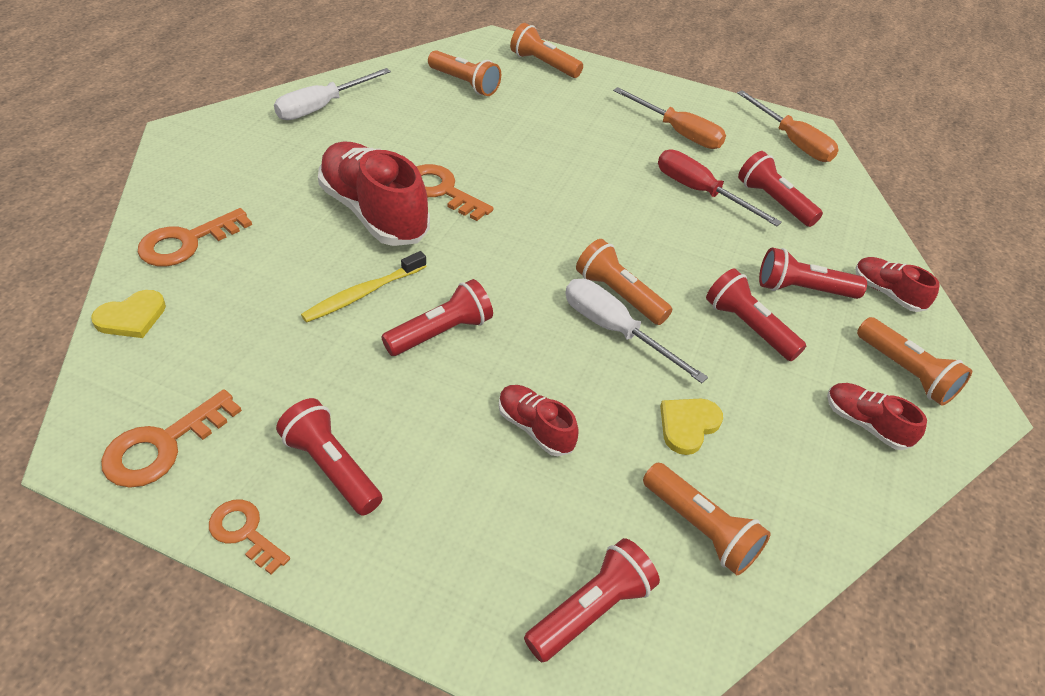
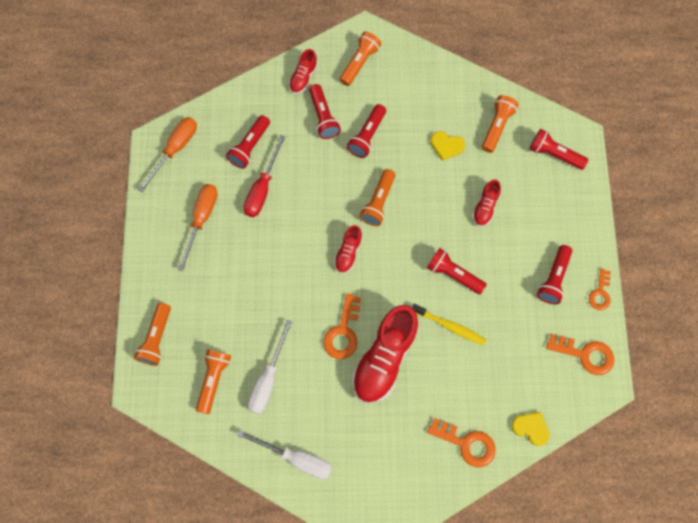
camera: 110 degrees left, 25 degrees up
(615, 330) = (405, 195): white screwdriver -> white screwdriver (268, 379)
(865, 424) = (403, 75): red shoe -> red shoe (348, 252)

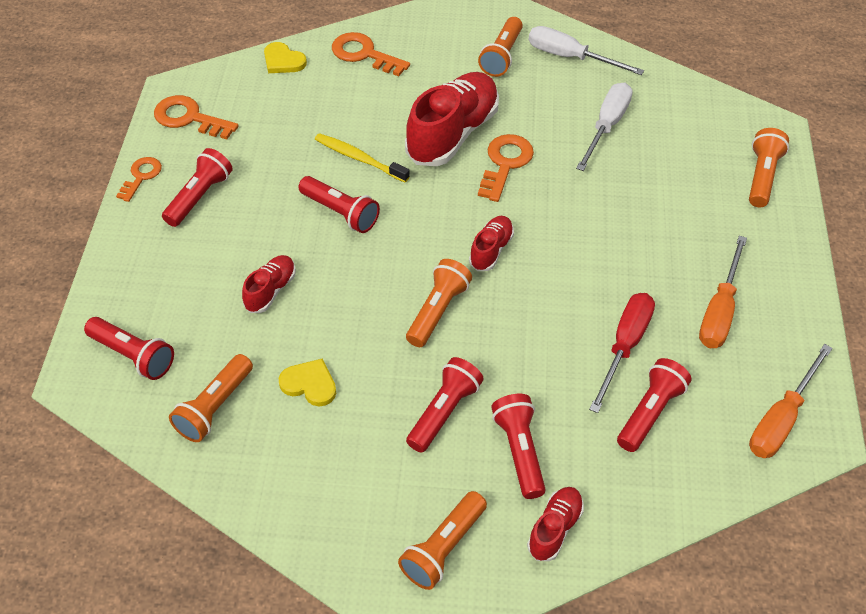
camera: 175 degrees left, 20 degrees down
(213, 380) = (678, 131): orange flashlight -> orange flashlight (501, 56)

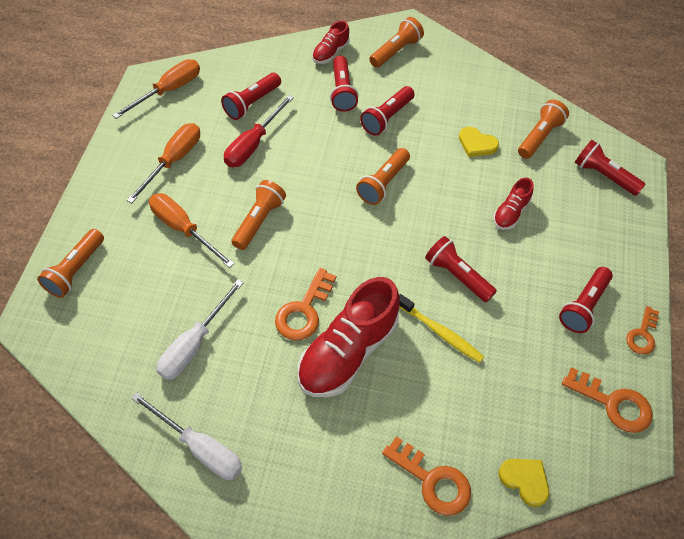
camera: 175 degrees left, 5 degrees up
(491, 250) = (334, 227): red shoe -> none
(501, 56) = (276, 458): orange flashlight -> orange flashlight (259, 221)
(667, 229) = (183, 229): none -> orange screwdriver

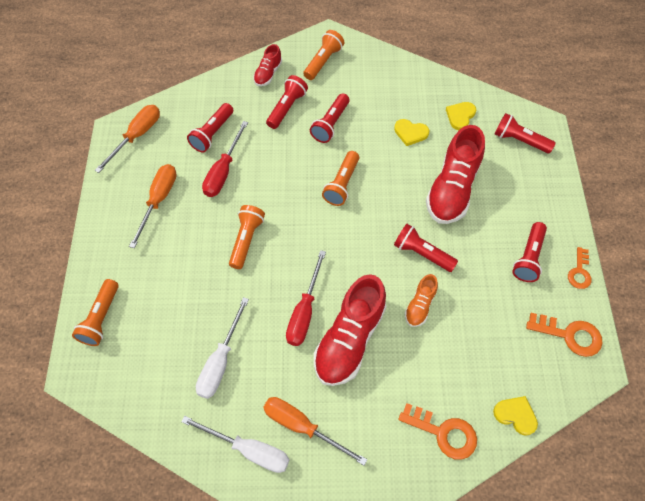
camera: 10 degrees left, 5 degrees up
(183, 229) = (184, 261): orange screwdriver -> orange screwdriver (302, 426)
(304, 311) = (304, 311): orange key -> red screwdriver
(342, 91) = (287, 107): red flashlight -> red flashlight turned 135 degrees counterclockwise
(440, 332) = (420, 305): yellow toothbrush -> orange shoe
(510, 213) = (452, 189): red shoe -> red shoe, size x2.02
(539, 136) = (460, 116): orange flashlight -> yellow heart

